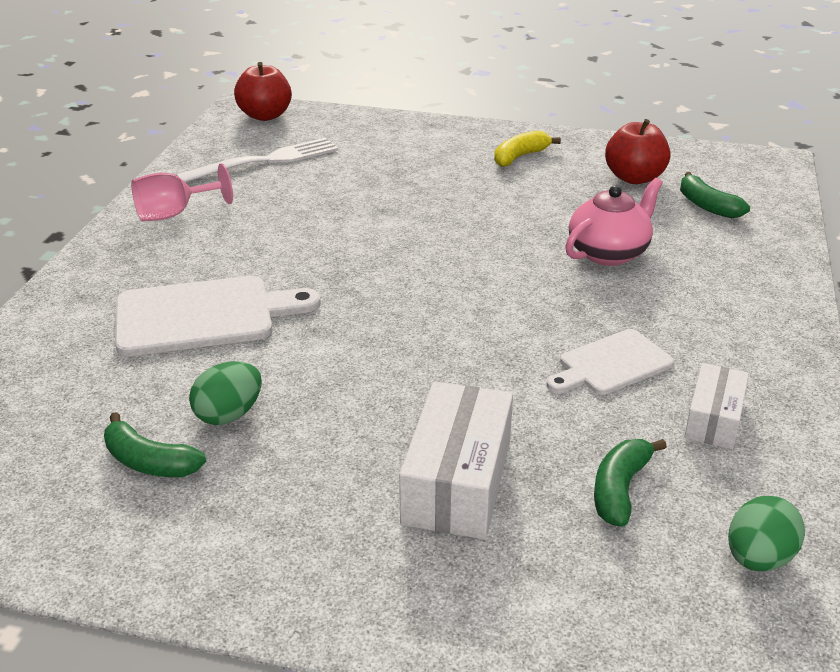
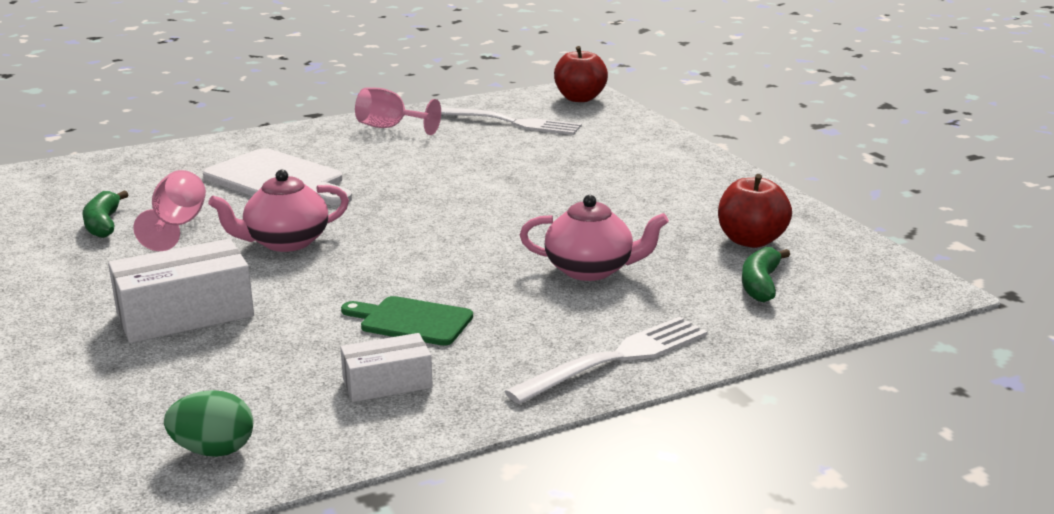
camera: 50 degrees right, 10 degrees down
(229, 414) = (177, 226): green egg -> pink goblet
(364, 366) = (285, 242): none -> pink teapot
(520, 157) = (694, 190): yellow banana -> none
(611, 364) = (411, 321): white cutting board -> green cutting board
(619, 489) = (242, 372): green banana -> none
(767, 305) = (615, 358): none -> white fork

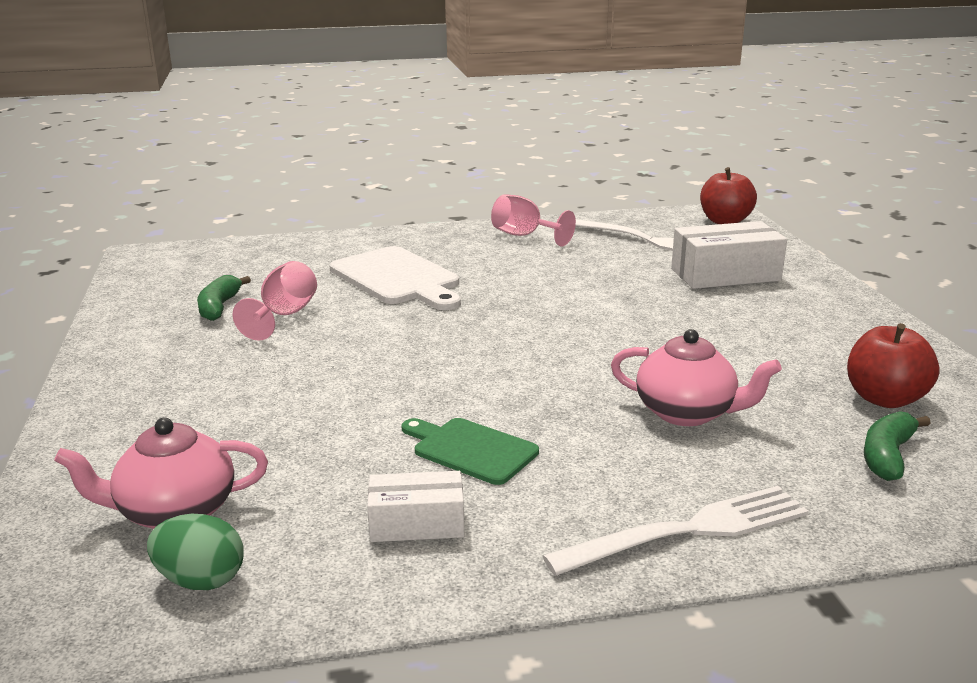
camera: 15 degrees right, 0 degrees up
(185, 314) = (247, 411): white box -> white box (725, 275)
(285, 242) = (377, 344): pink teapot -> pink teapot (175, 512)

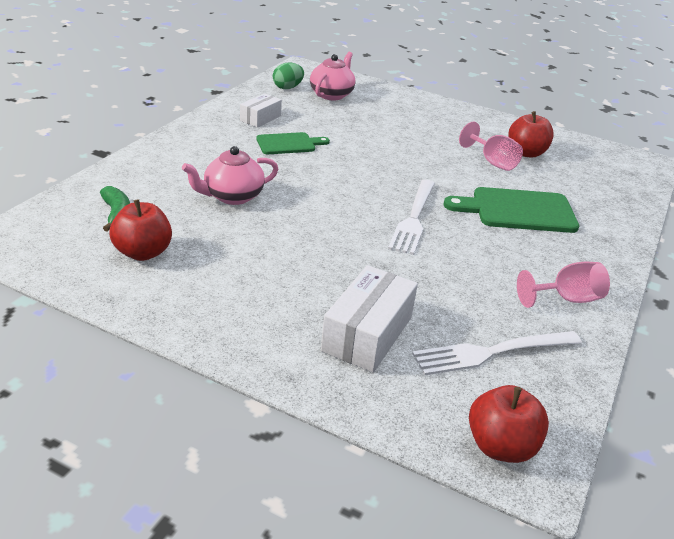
camera: 125 degrees right, 10 degrees up
(219, 307) = (526, 153): green banana -> red apple
(398, 278) = (518, 211): white cutting board -> green cutting board
(687, 531) = (171, 150): white fork -> white fork (414, 218)

